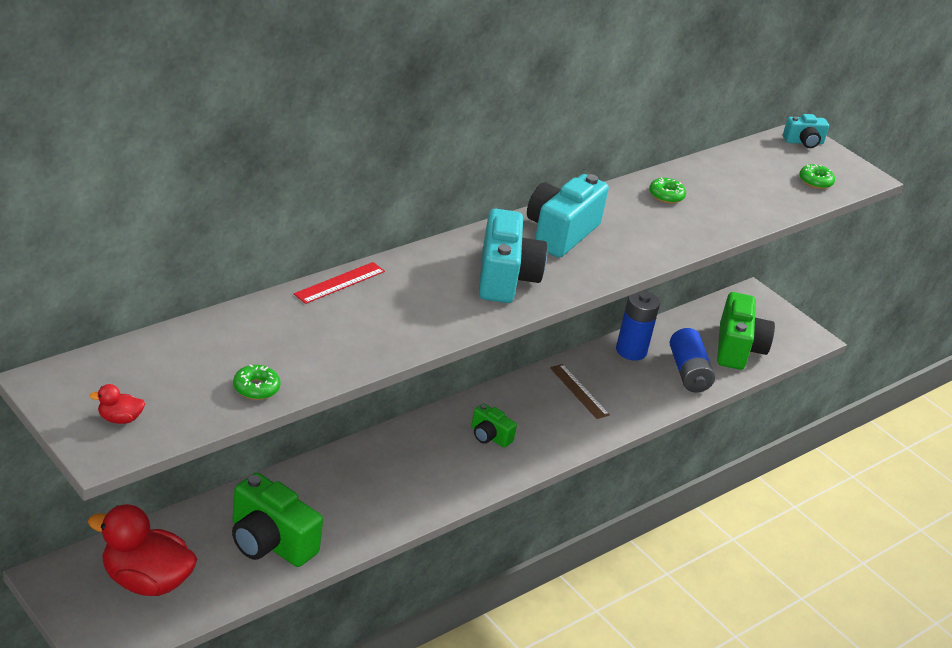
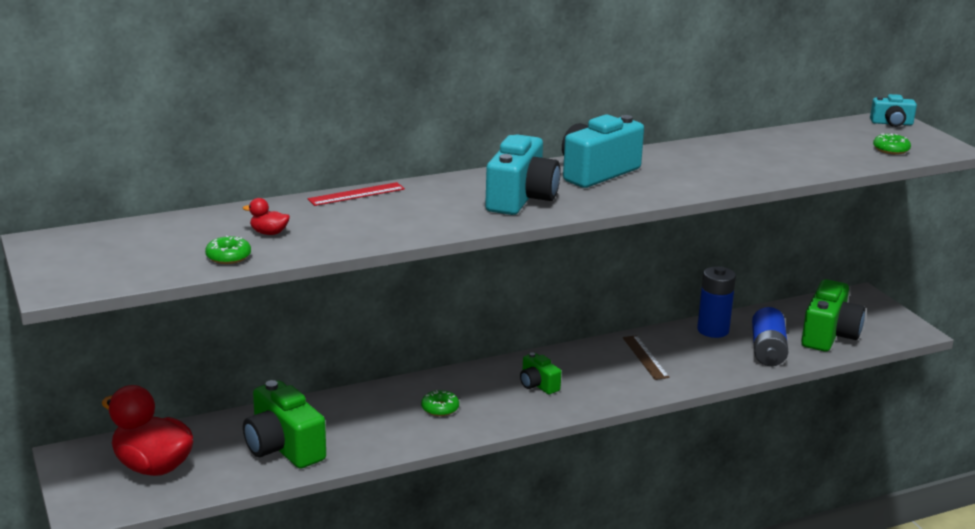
camera: 20 degrees right, 10 degrees down
(119, 419) = (88, 268): red duck -> red duck (269, 233)
(666, 195) = (722, 153): green donut -> green donut (440, 408)

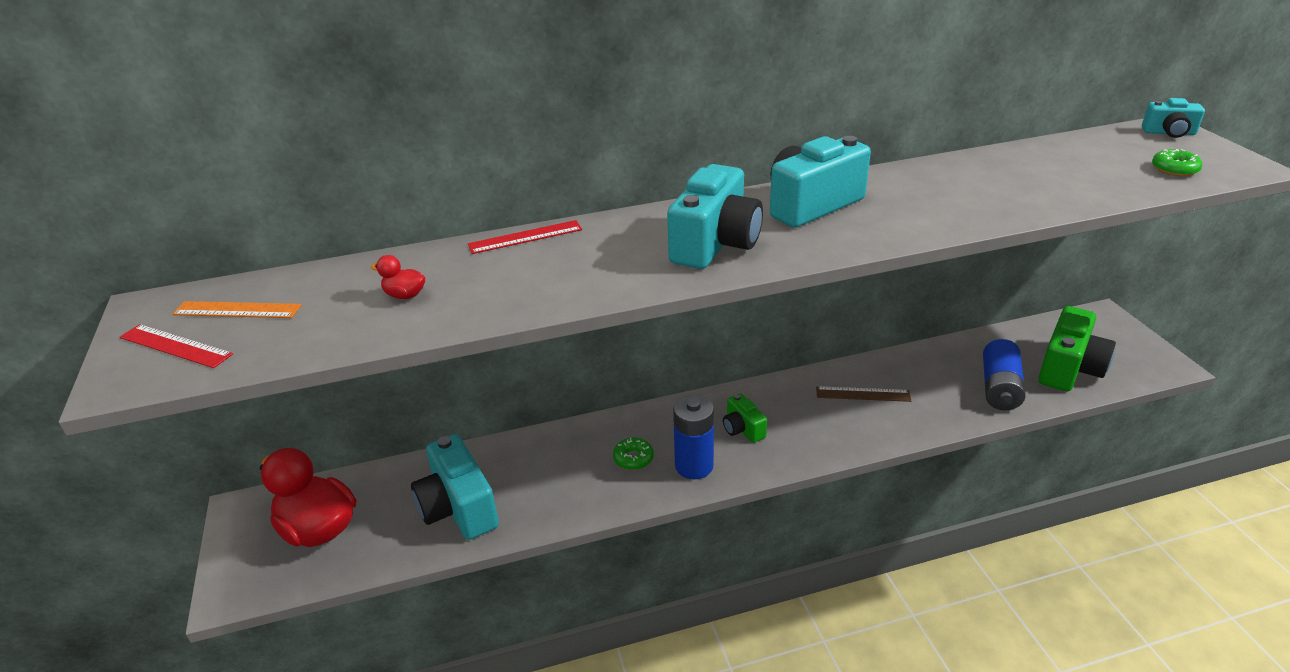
camera: 10 degrees right, 10 degrees up
(88, 266) = (175, 346): none -> red ruler
(126, 243) = (237, 310): none -> orange ruler
(228, 257) = (343, 333): green donut -> none
(283, 448) = (458, 508): green camera -> turquoise camera
(645, 357) = (863, 394): brown ruler -> brown ruler turned 75 degrees counterclockwise
(713, 330) = (938, 359): blue battery -> blue battery (694, 466)

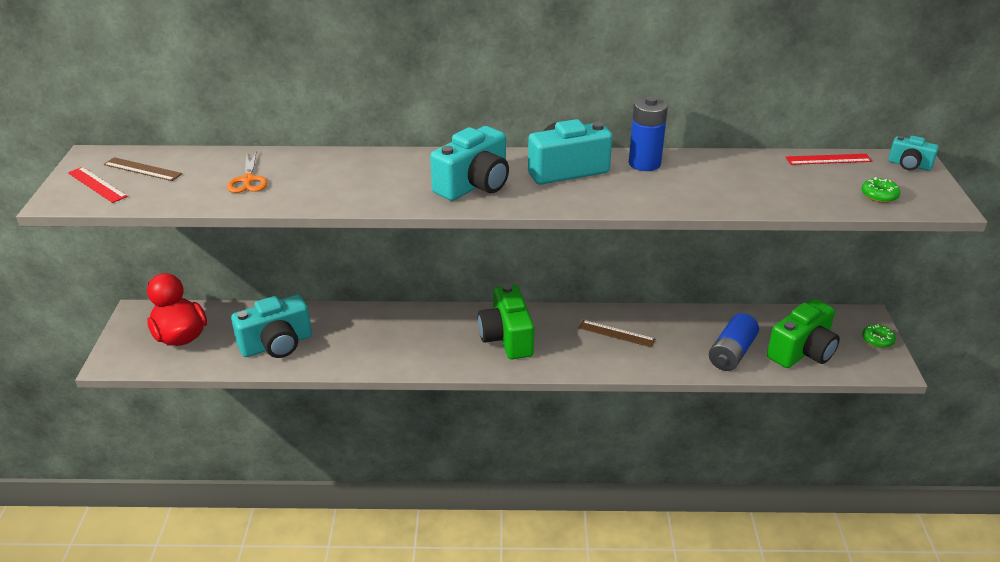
camera: 15 degrees right, 0 degrees up
(237, 310) = (142, 169): orange ruler -> brown ruler
(405, 295) = (248, 180): red duck -> orange scissors
(458, 508) = (277, 344): turquoise camera -> turquoise camera turned 105 degrees counterclockwise
(525, 237) = (349, 155): red ruler -> red ruler (828, 159)
(633, 458) = (414, 340): green donut -> green donut (877, 340)
(694, 466) = (455, 355): blue battery -> blue battery (644, 163)
(742, 429) = (507, 338): green camera -> green camera, size x1.89

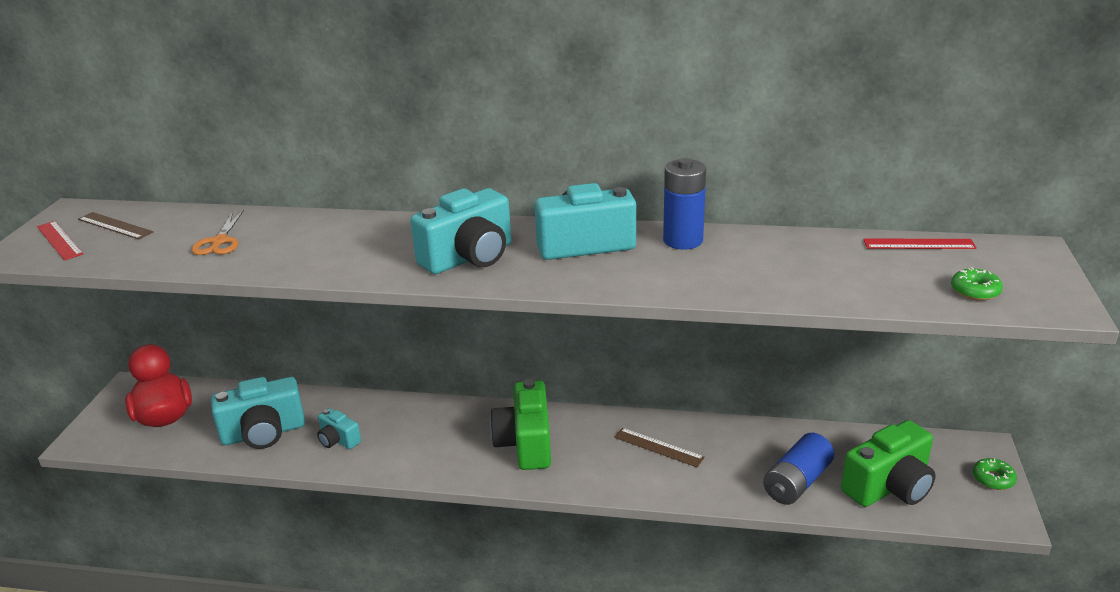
camera: 10 degrees right, 5 degrees down
(909, 165) = (1026, 255): turquoise camera -> turquoise camera (338, 440)

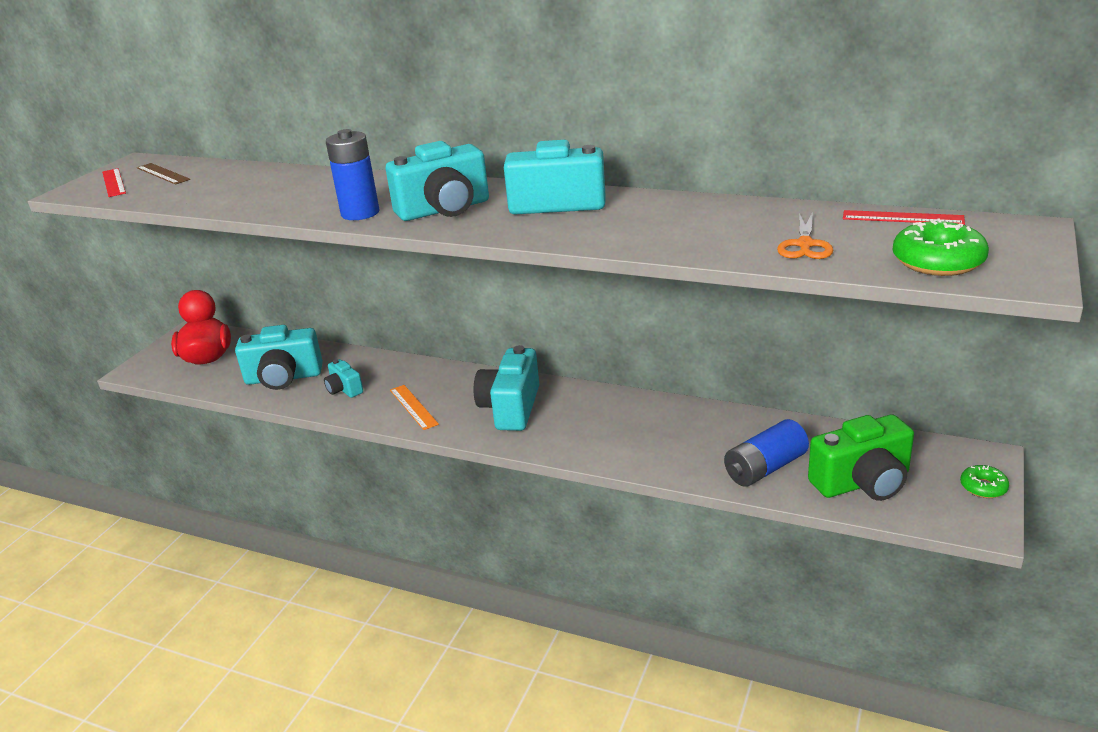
camera: 15 degrees right, 0 degrees up
(219, 242) = (238, 188): orange scissors -> orange scissors (805, 245)
(422, 453) = (413, 407): none -> orange ruler
(525, 443) = (511, 408): green camera -> turquoise camera
(658, 447) = (637, 423): brown ruler -> none
(683, 240) = (655, 204): blue battery -> blue battery (360, 213)
(975, 291) = (937, 261): green donut -> green donut, size x1.70

